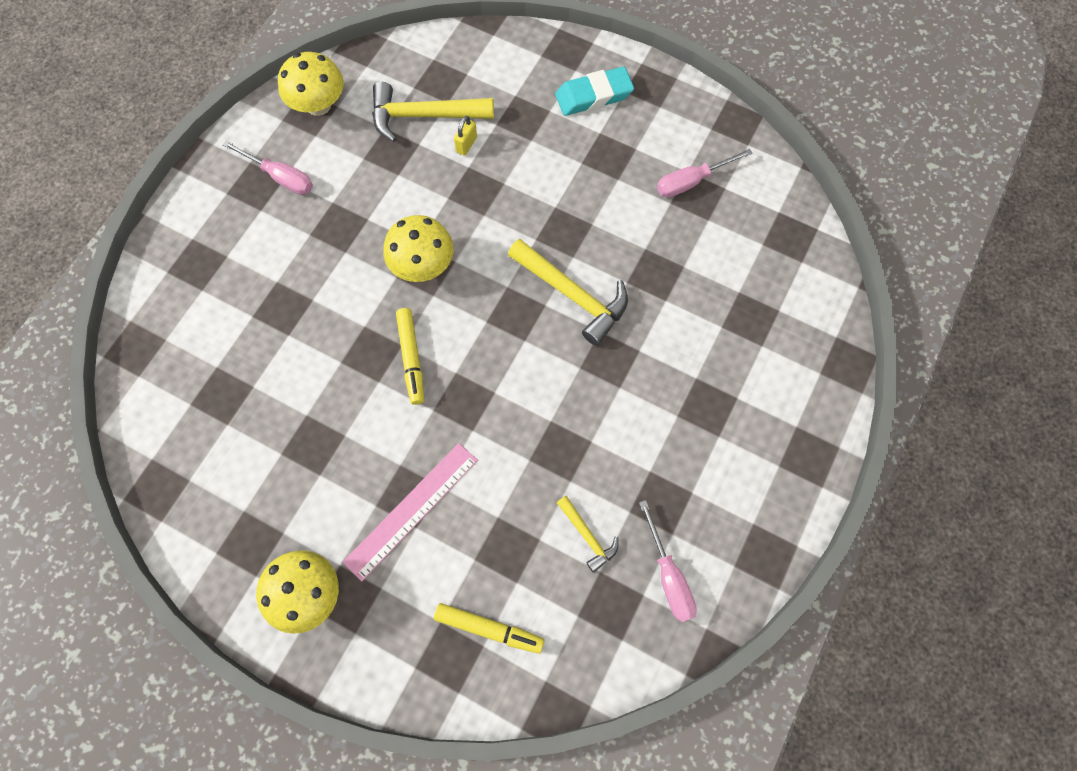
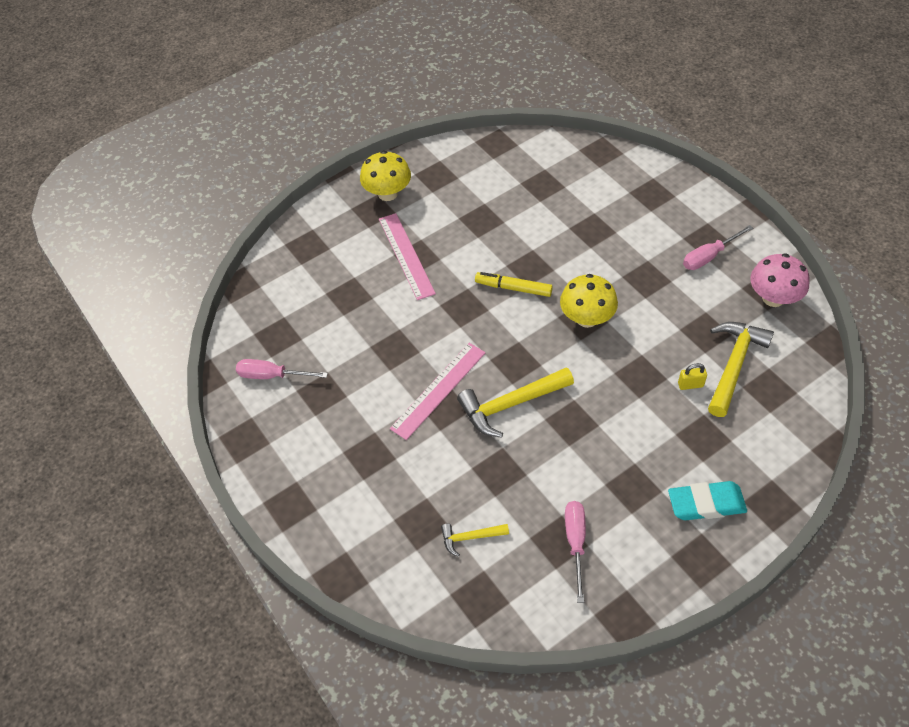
camera: 120 degrees right, 15 degrees down
(318, 105) = (773, 298): yellow mushroom -> pink mushroom
(466, 144) = (690, 385): yellow padlock -> yellow padlock turned 60 degrees counterclockwise
(489, 629) = (308, 270): yellow marker -> none
(587, 536) = (328, 341): yellow hammer -> yellow hammer (470, 537)
(591, 375) = (438, 390): none -> pink ruler
(593, 96) = (706, 504): turquoise eraser -> turquoise eraser turned 75 degrees clockwise

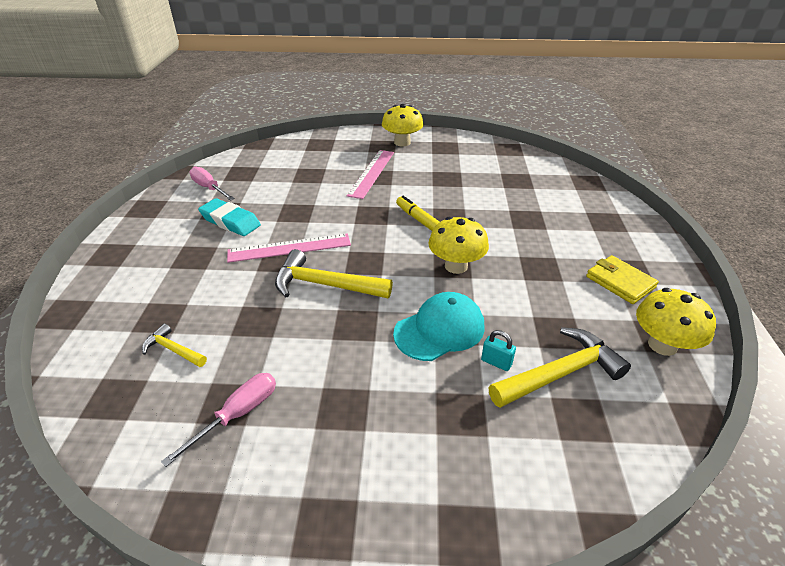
camera: 35 degrees right, 15 degrees down
(632, 385) = (440, 330): none -> turquoise cap
(690, 385) = (496, 362): yellow padlock -> turquoise padlock
(706, 504) = (394, 475): turquoise eraser -> turquoise eraser (230, 221)
(709, 256) = (620, 282): pink screwdriver -> yellow wallet
(773, 298) = (662, 345): pink mushroom -> yellow mushroom

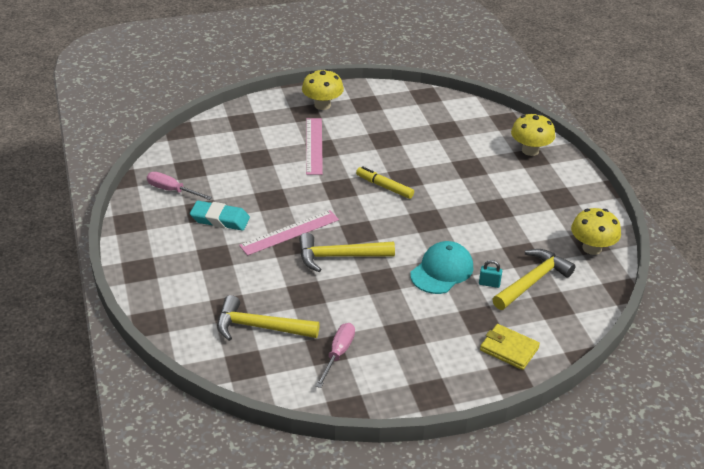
camera: 20 degrees left, 0 degrees up
(173, 350) = (260, 327): yellow hammer -> yellow hammer, size x1.87
(456, 266) = (431, 220): yellow mushroom -> yellow mushroom (530, 150)
(620, 282) = (554, 208): yellow wallet -> yellow wallet (509, 349)

